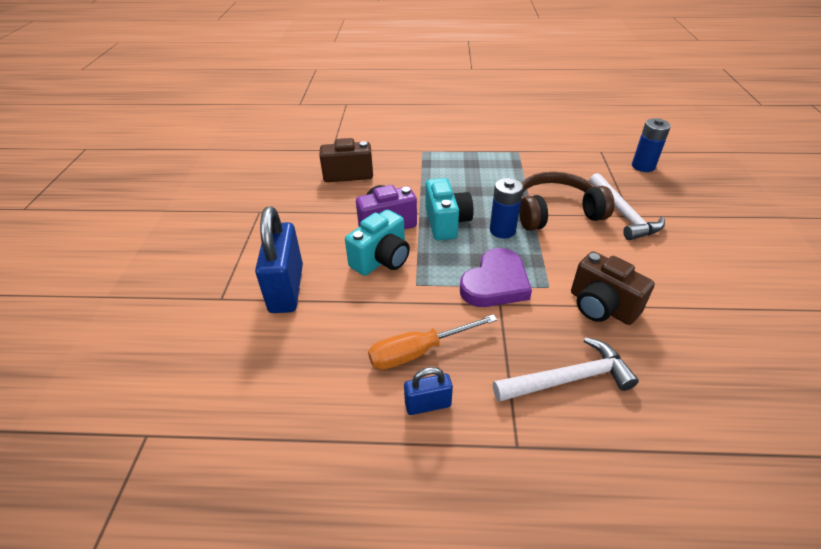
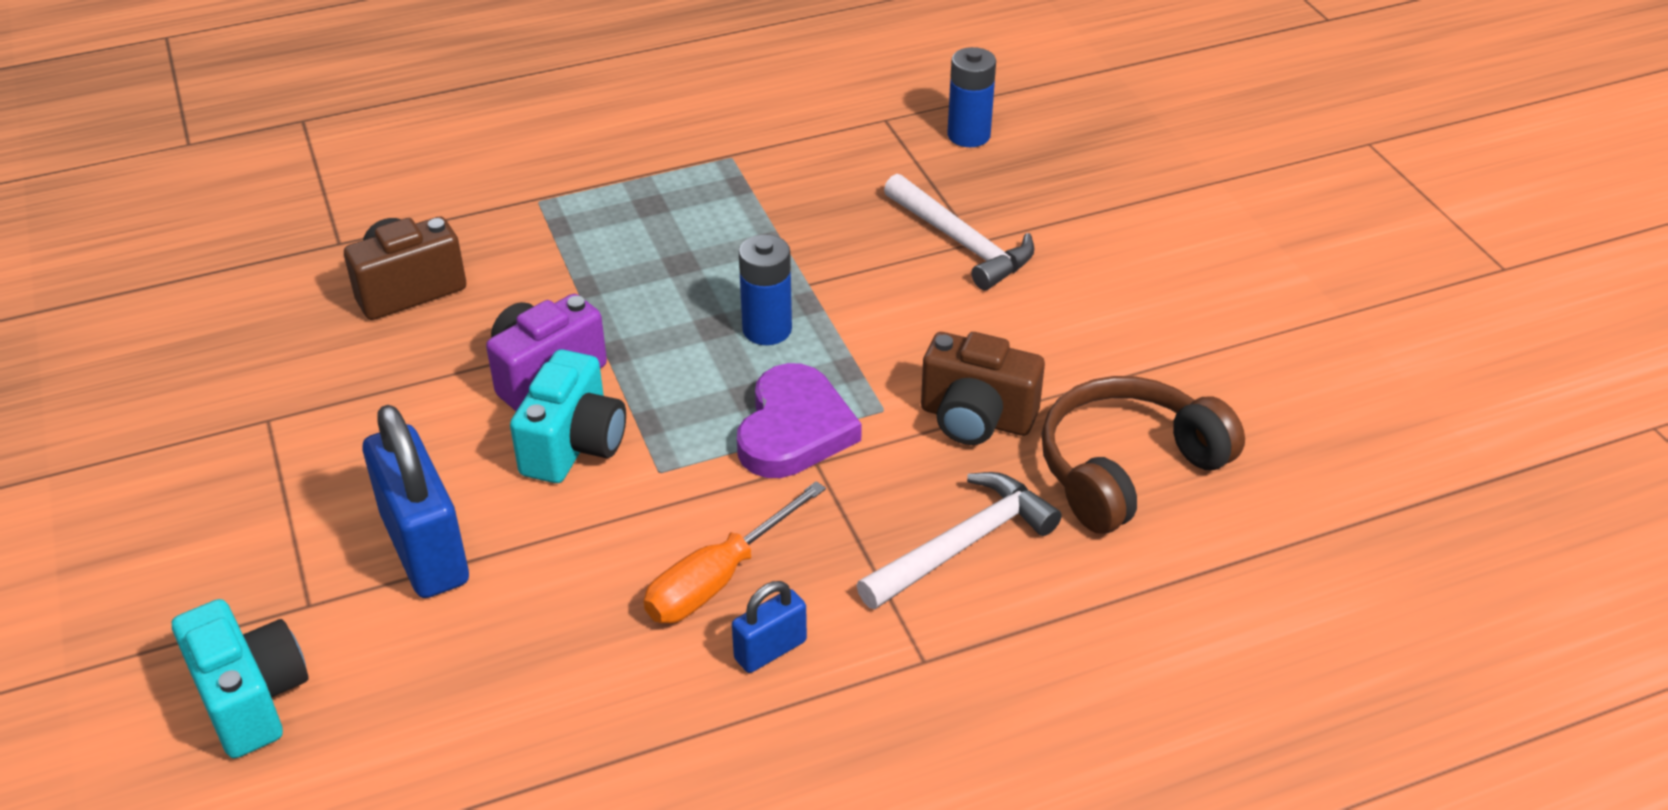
camera: 25 degrees left, 0 degrees up
(446, 223) = (659, 342): turquoise camera -> turquoise camera (251, 699)
(556, 212) = (847, 269): brown headphones -> brown headphones (1127, 469)

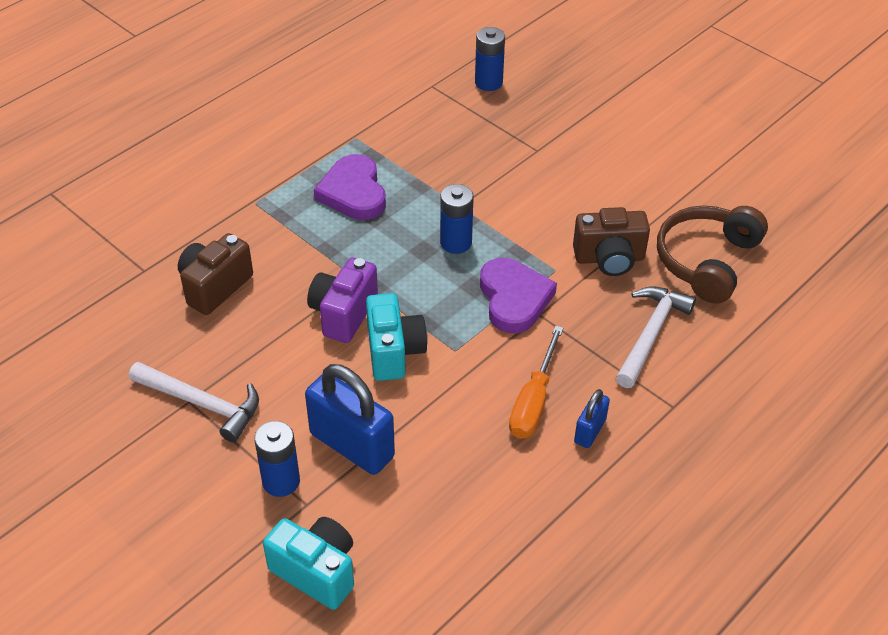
camera: 25 degrees left, 5 degrees up
(299, 562) = (281, 481): none -> blue battery
(676, 224) = (353, 192): none -> purple heart
(961, 243) = (530, 153): white hammer -> white hammer (202, 404)

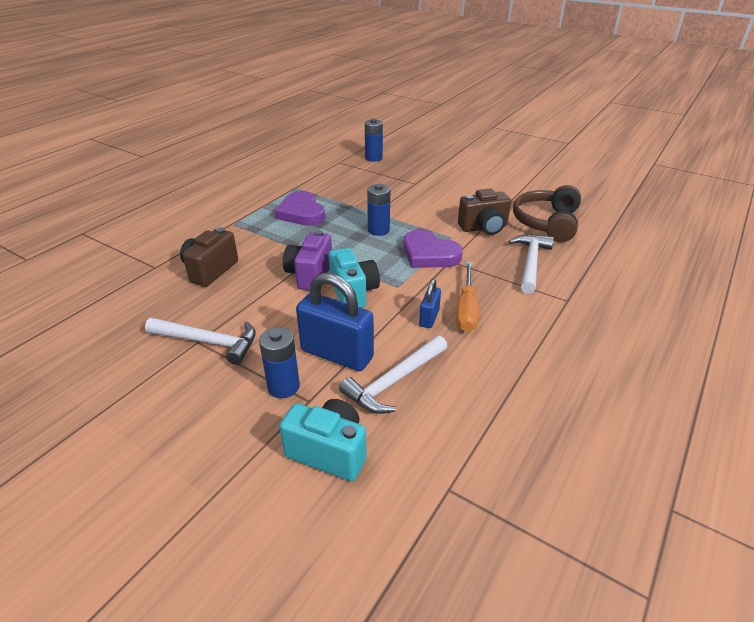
camera: 10 degrees left, 10 degrees down
(410, 494) = (394, 381): none -> white hammer
(514, 298) = (429, 254): purple heart -> purple heart turned 150 degrees clockwise
(590, 431) = (515, 322): blue padlock -> blue padlock (429, 318)

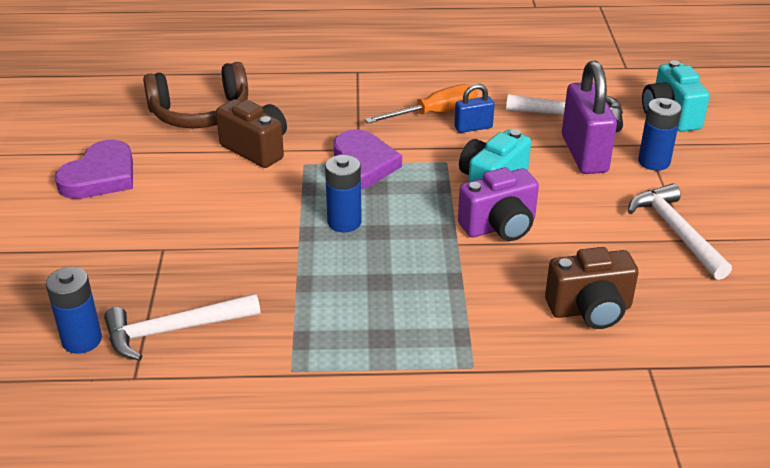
camera: 125 degrees left, 0 degrees up
(301, 213) = (369, 315): purple heart -> purple heart (100, 176)
(337, 354) = (584, 154): blue padlock -> purple padlock
(530, 263) = (308, 102): white hammer -> white hammer (174, 330)

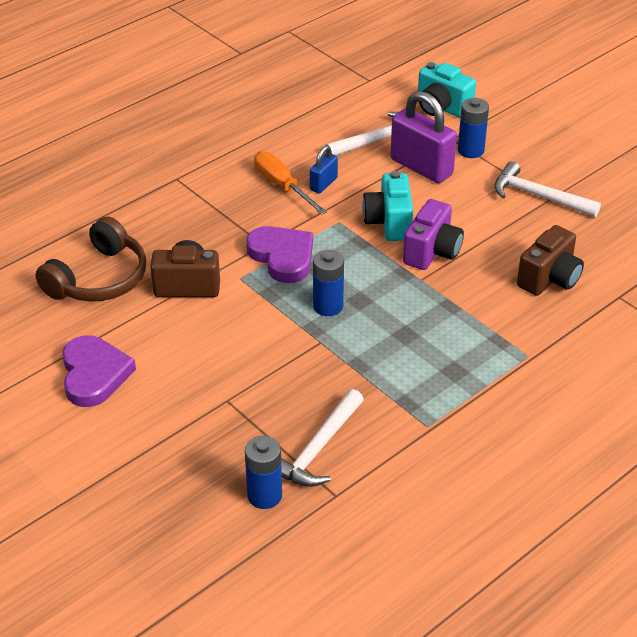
camera: 40 degrees left, 5 degrees up
(435, 113) = (282, 186): orange screwdriver -> orange screwdriver turned 60 degrees counterclockwise

